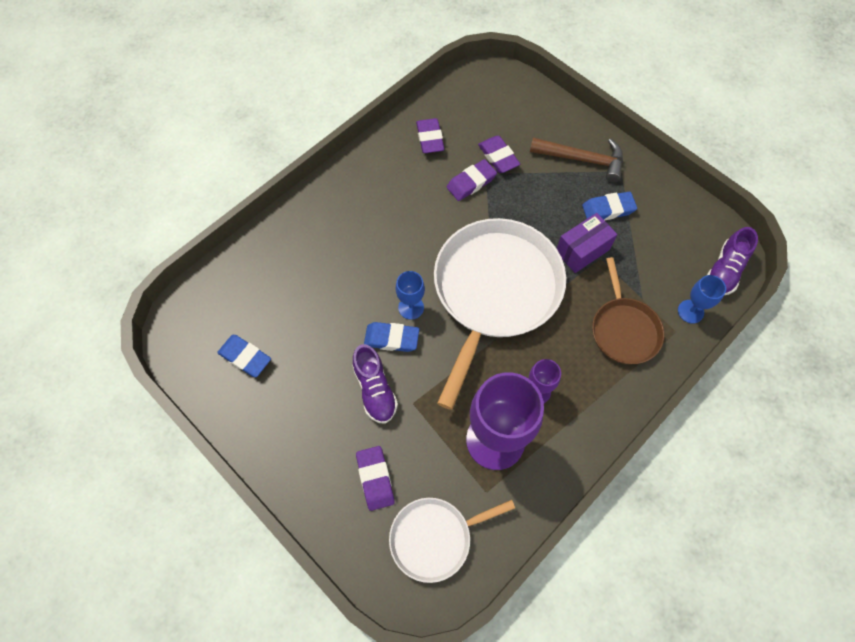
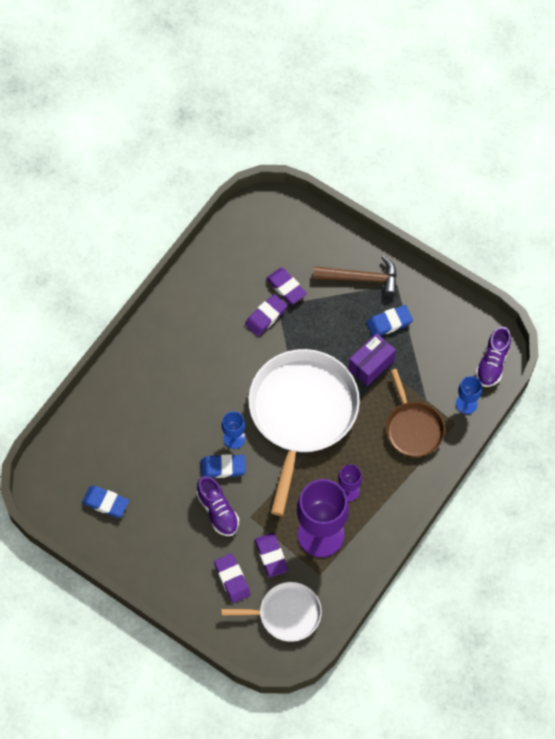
camera: 10 degrees left, 0 degrees up
(430, 138) = (221, 279): purple eraser -> purple eraser (271, 556)
(435, 538) = (286, 614): white pan -> white pan turned 150 degrees counterclockwise

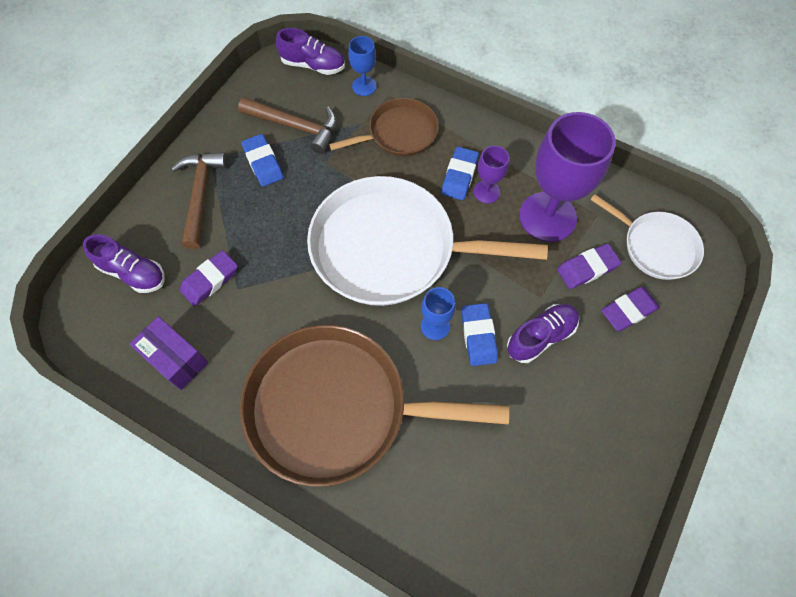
camera: 95 degrees left, 0 degrees up
(105, 503) = (558, 494): blue eraser -> blue eraser (459, 176)
(181, 369) = (336, 407): none -> brown pan
(266, 316) = (253, 302): purple eraser -> none
(286, 614) = (655, 246): white pan -> white pan turned 135 degrees clockwise
(297, 237) = (133, 272): none -> purple shoe
(371, 365) = (320, 178): purple box -> purple box (176, 359)
(425, 347) = (295, 126): none -> brown hammer

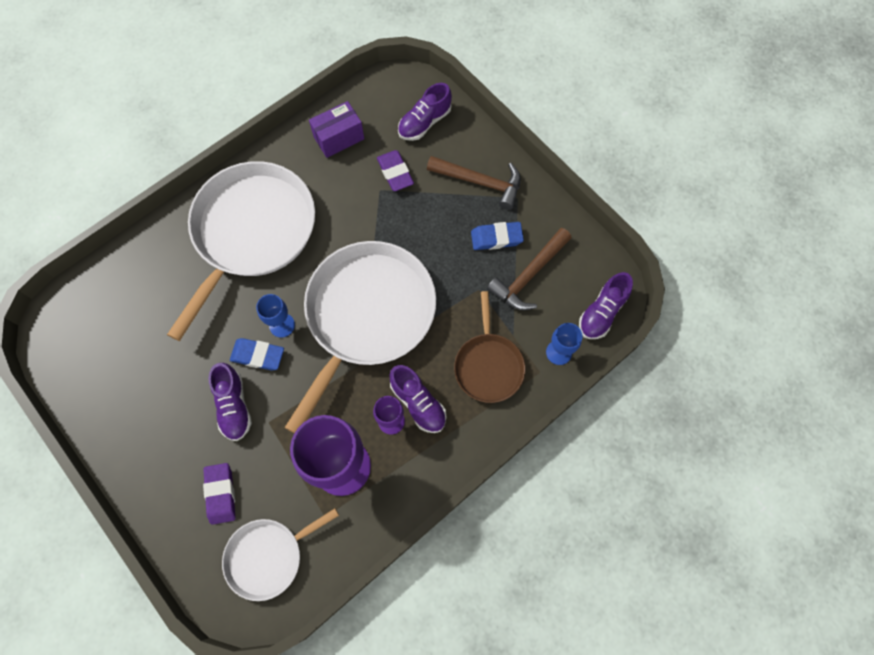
camera: 110 degrees right, 5 degrees up
(336, 407) = (251, 232): brown pan -> white pan
(459, 176) = (418, 403): blue eraser -> purple shoe
(587, 268) = (275, 477): purple eraser -> none

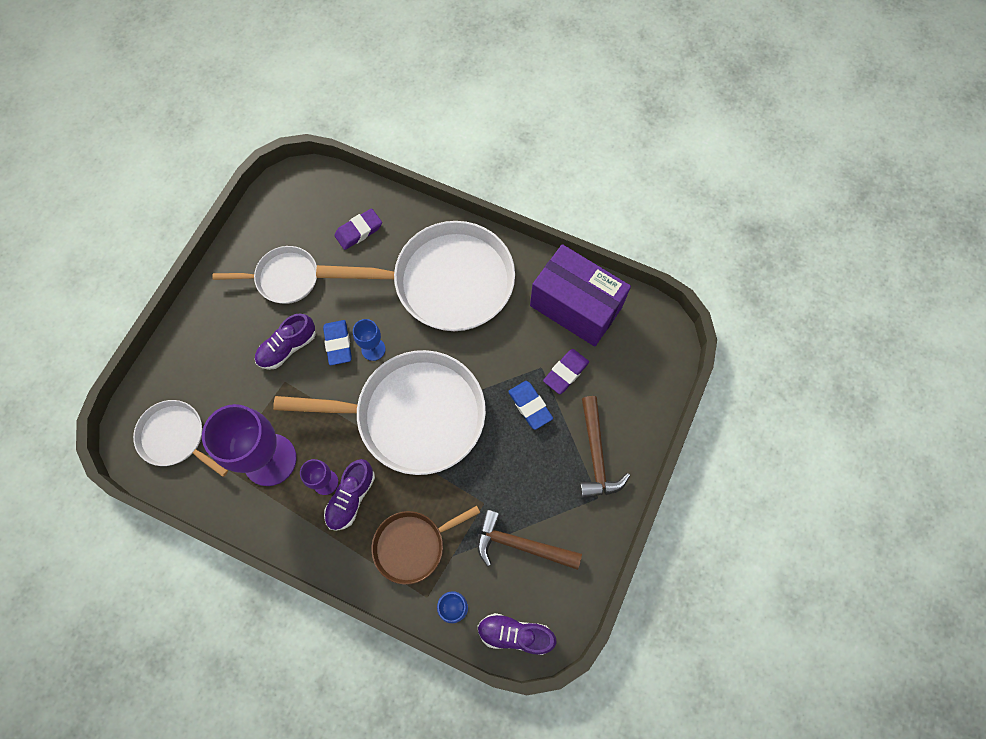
camera: 65 degrees right, 0 degrees up
(155, 382) = (283, 278): none -> white pan
(221, 494) = (212, 375): purple eraser -> purple eraser (359, 231)
(339, 138) = (575, 306): purple box -> purple box, size x1.78
(424, 122) = (633, 374): purple shoe -> none
(496, 238) = (544, 496): blue eraser -> blue eraser (530, 406)

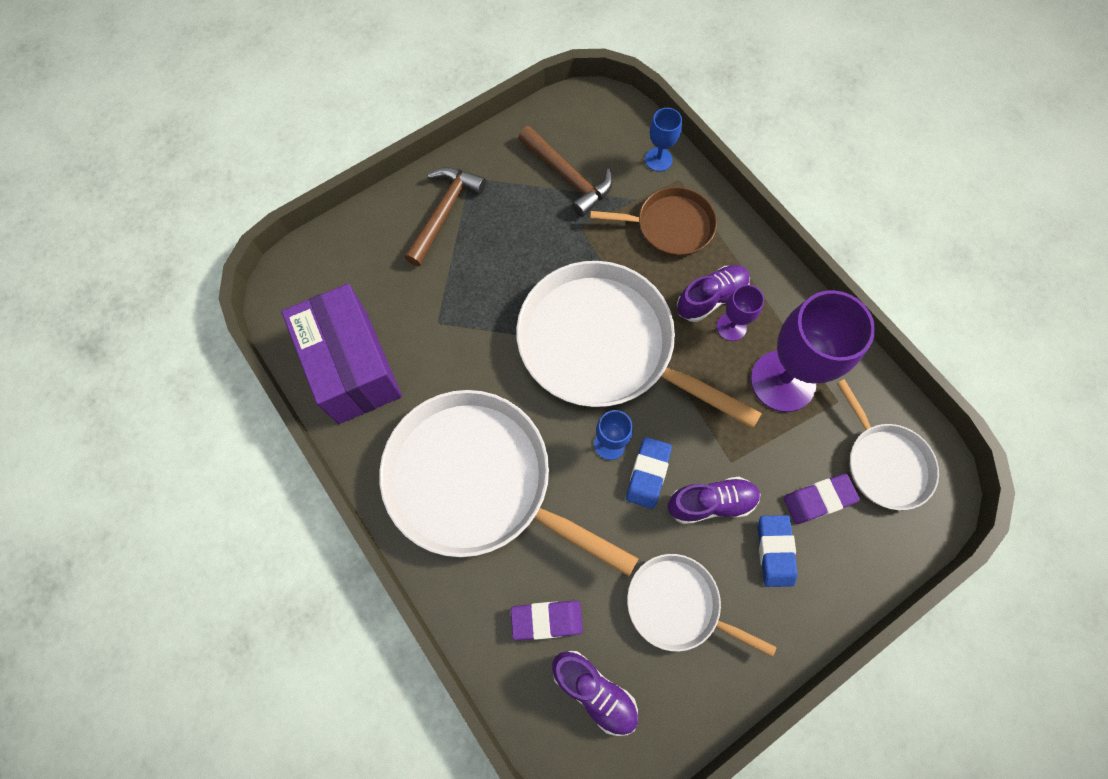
camera: 150 degrees left, 0 degrees up
(515, 634) = (616, 116): purple shoe -> purple shoe (594, 691)
(530, 406) = (476, 290): blue eraser -> blue eraser (775, 551)
(565, 372) = (416, 303): purple eraser -> purple eraser (818, 500)

